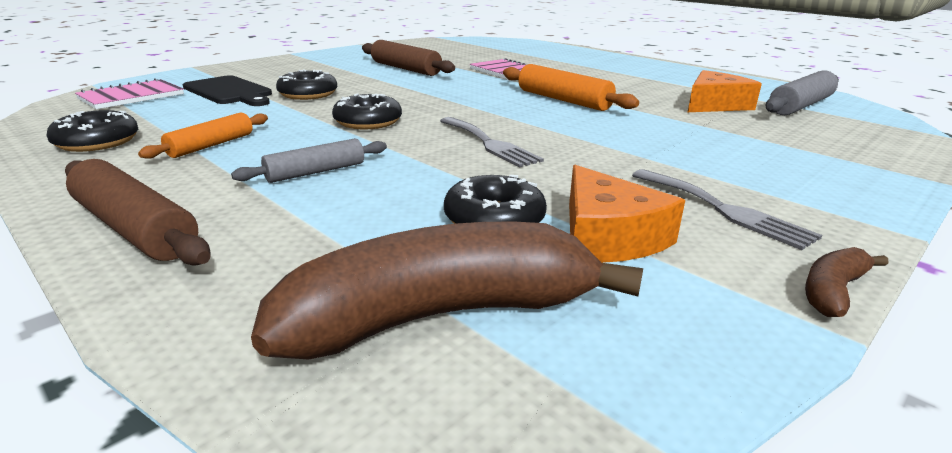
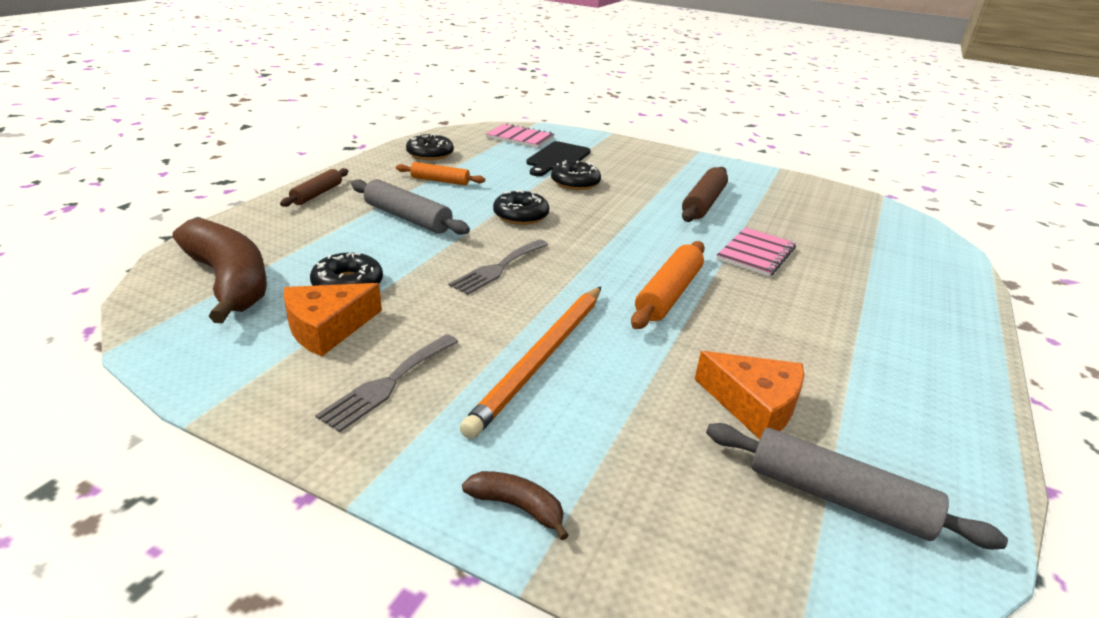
camera: 70 degrees right, 5 degrees up
(135, 228) = (317, 194): brown rolling pin -> brown rolling pin, size x0.65
(316, 172) = (407, 218): grey rolling pin -> grey rolling pin, size x1.54
(666, 148) = (541, 359): none -> orange pencil
(833, 291) = (250, 422): brown banana -> brown banana (517, 507)

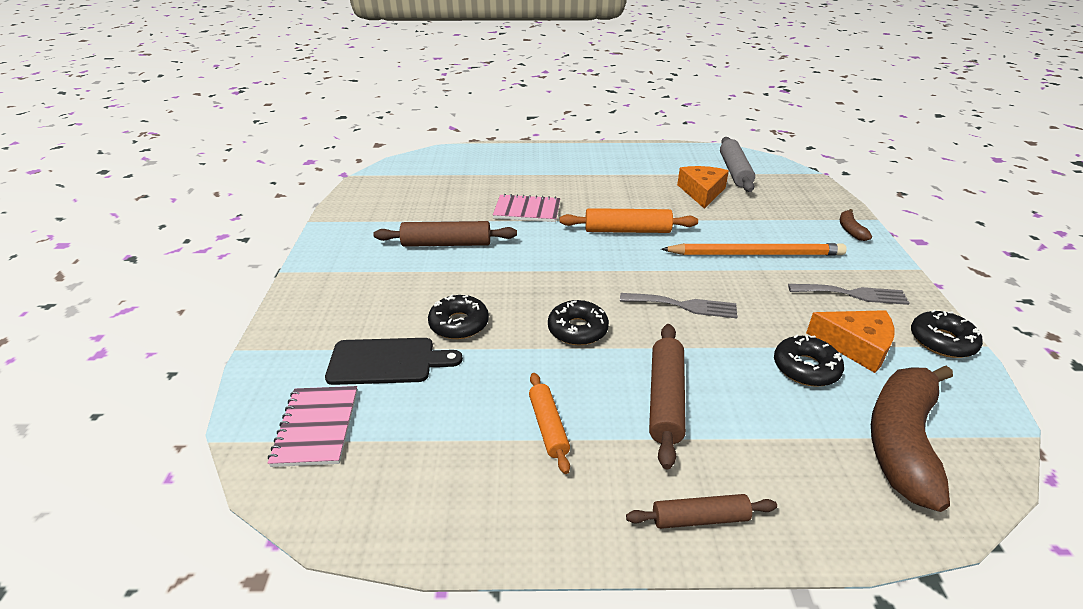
camera: 115 degrees left, 5 degrees up
(407, 218) = (665, 399): grey rolling pin -> brown rolling pin
(430, 154) = (461, 489): black donut -> black donut (942, 341)

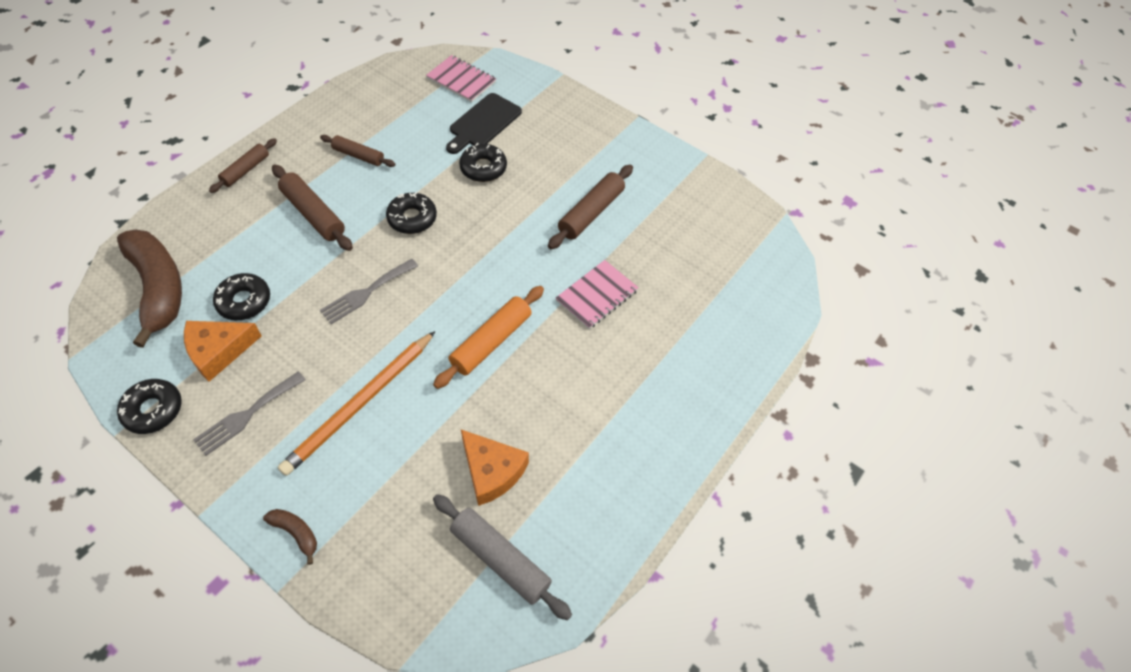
camera: 125 degrees right, 20 degrees up
(548, 426) = (358, 156): orange rolling pin -> brown rolling pin

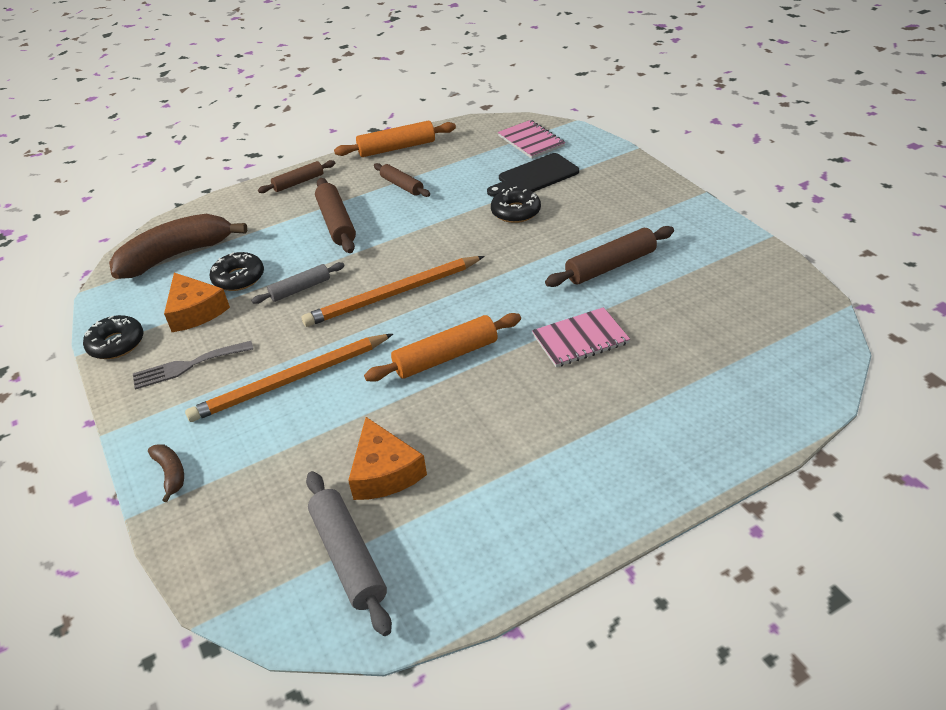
camera: 30 degrees right, 15 degrees down
(158, 288) = (177, 255): brown banana -> brown banana turned 120 degrees counterclockwise
(218, 351) = (195, 311): orange cheese -> orange cheese turned 120 degrees counterclockwise
(316, 300) = (300, 289): none -> grey rolling pin
(330, 109) = (397, 148): none -> orange rolling pin
(366, 293) = (348, 292): grey fork -> none
(411, 286) = (393, 294): none -> orange pencil
(412, 218) = (424, 241): black donut -> none

